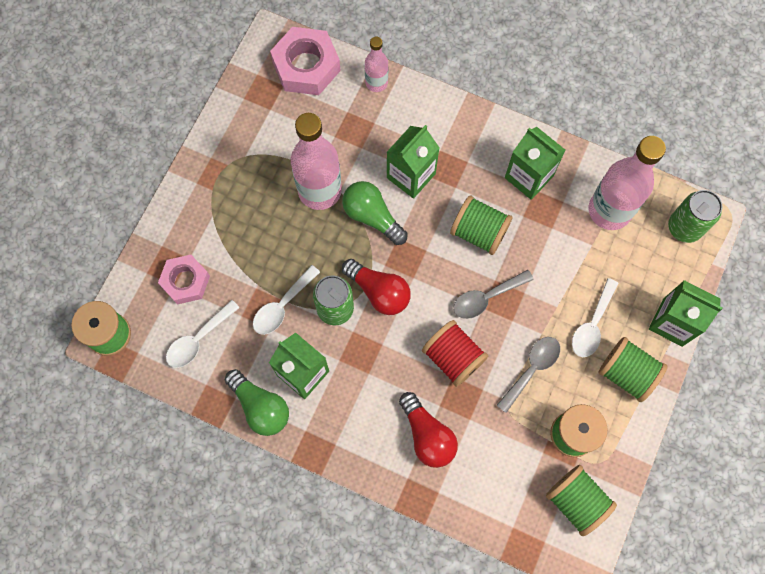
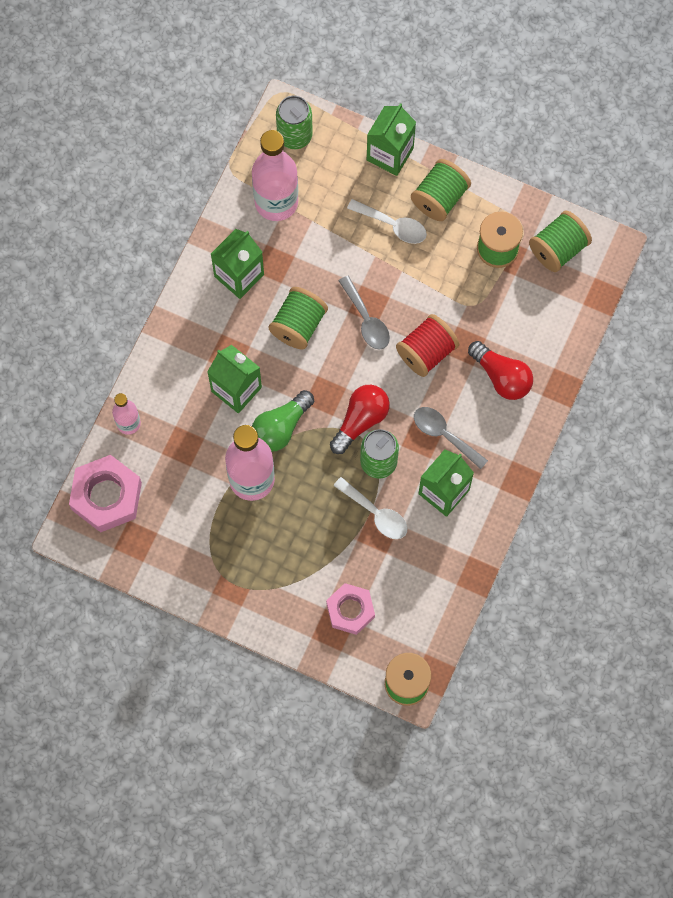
camera: 90 degrees left, 0 degrees up
(198, 339) = (411, 594): white spoon -> none
(260, 407) = (477, 531): green light bulb -> none
(427, 435) = (501, 377): red light bulb -> red light bulb turned 75 degrees clockwise
(531, 369) = (437, 281): grey spoon -> grey spoon (444, 435)

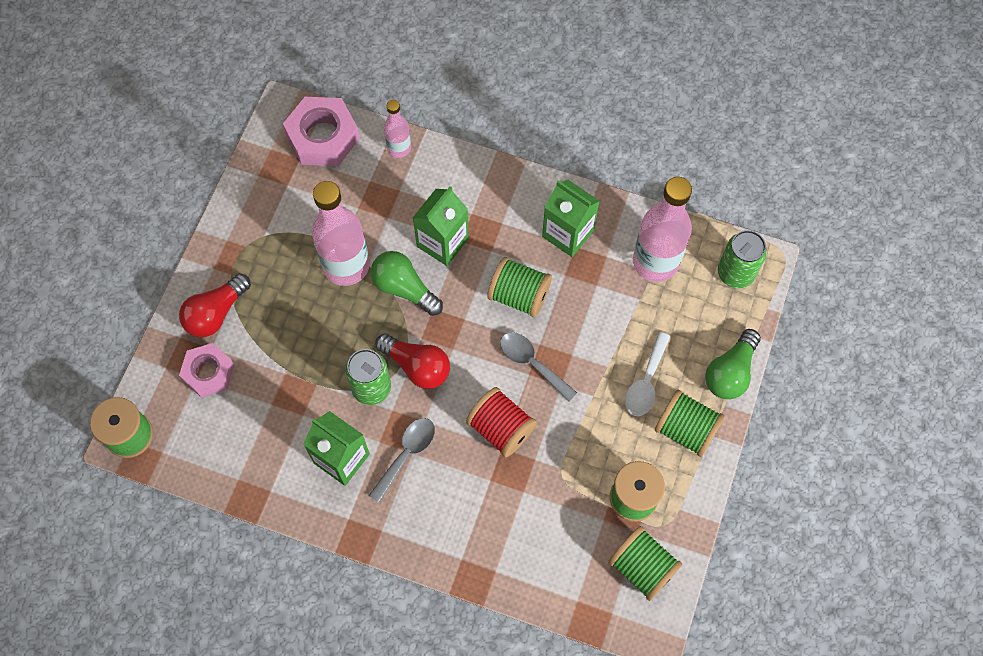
camera: 85 degrees right, 5 degrees down
(366, 320) = (532, 363): grey spoon -> grey spoon turned 75 degrees clockwise
(376, 513) = (314, 390): white spoon -> none
(390, 154) = (730, 372): green carton -> green light bulb
(501, 377) = (479, 512): red light bulb -> red light bulb (216, 313)

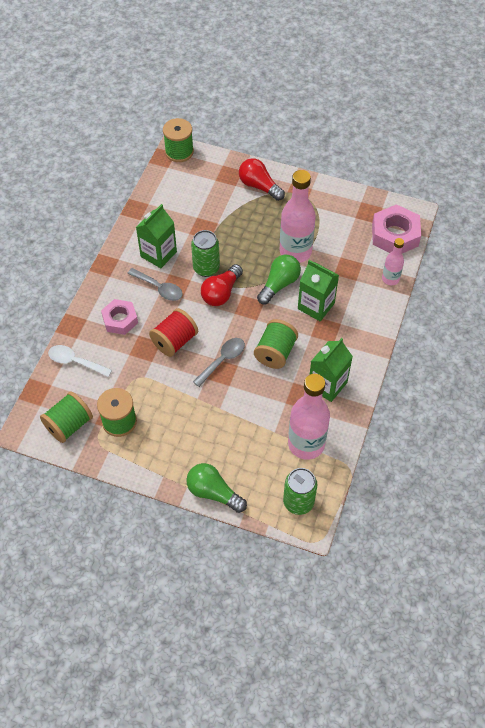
camera: 90 degrees right, 10 degrees down
(208, 373) = (218, 185): pink nut -> pink nut (120, 320)
(646, 382) = (207, 433): white spoon -> white spoon (75, 361)
(685, 429) = (168, 458): green spool -> none

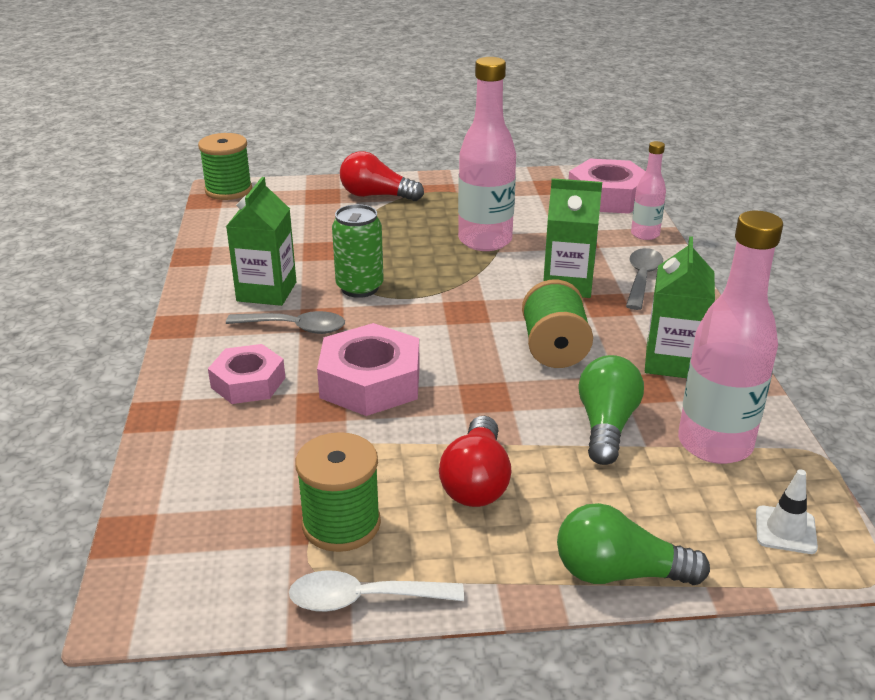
camera: 25 degrees left, 25 degrees down
(69, 425) = (234, 565): green spool -> none
(75, 361) = (191, 462): white spoon -> white spoon (363, 599)
(175, 341) = (370, 382): red spool -> pink nut
(221, 293) = (406, 307): red light bulb -> red light bulb (476, 481)
(222, 360) = (474, 381): grey spoon -> grey spoon (642, 278)
(279, 284) = (491, 277): green light bulb -> green light bulb (606, 425)
(298, 502) = (785, 530): green can -> white traffic cone

